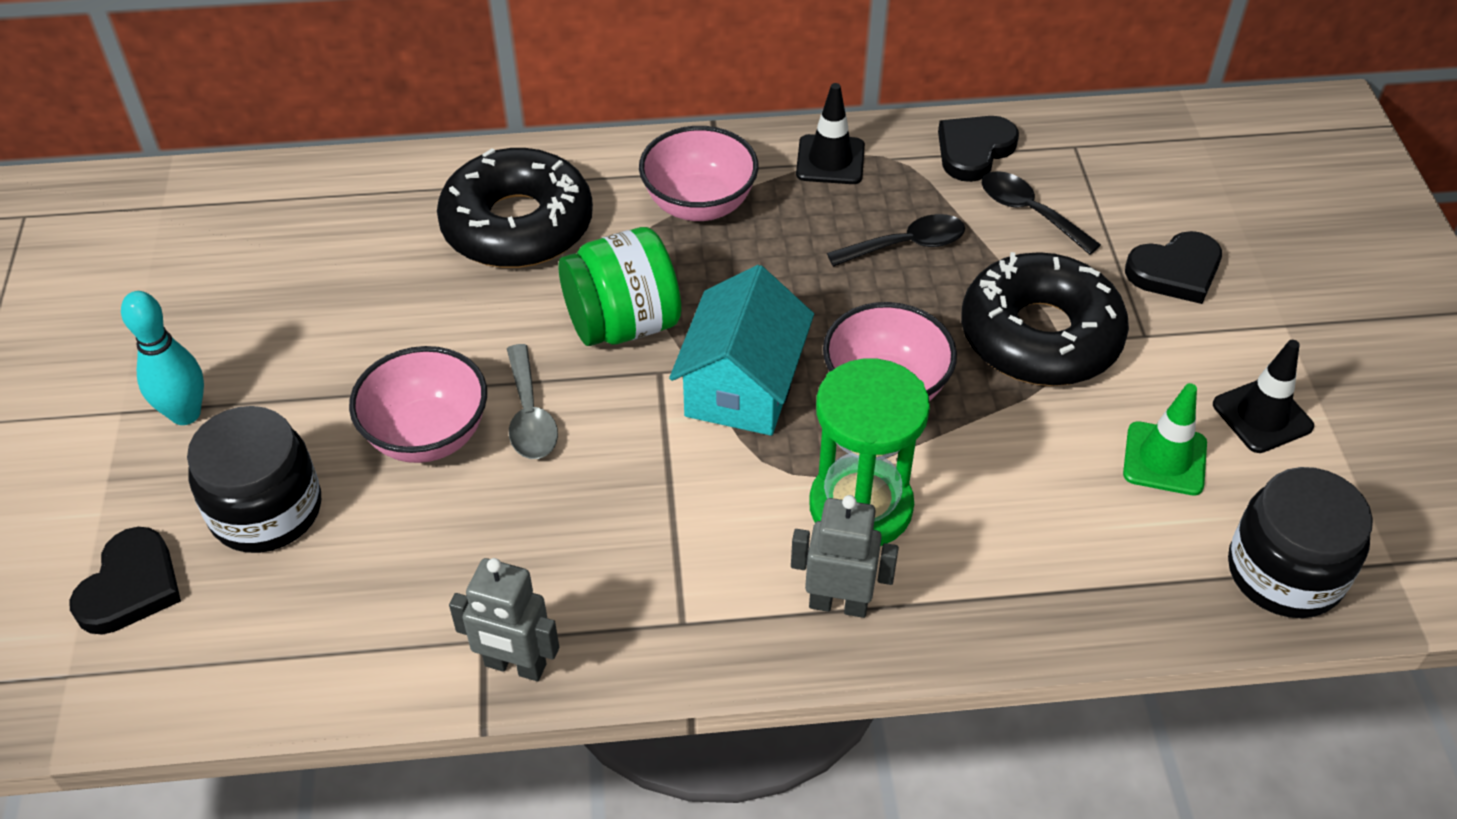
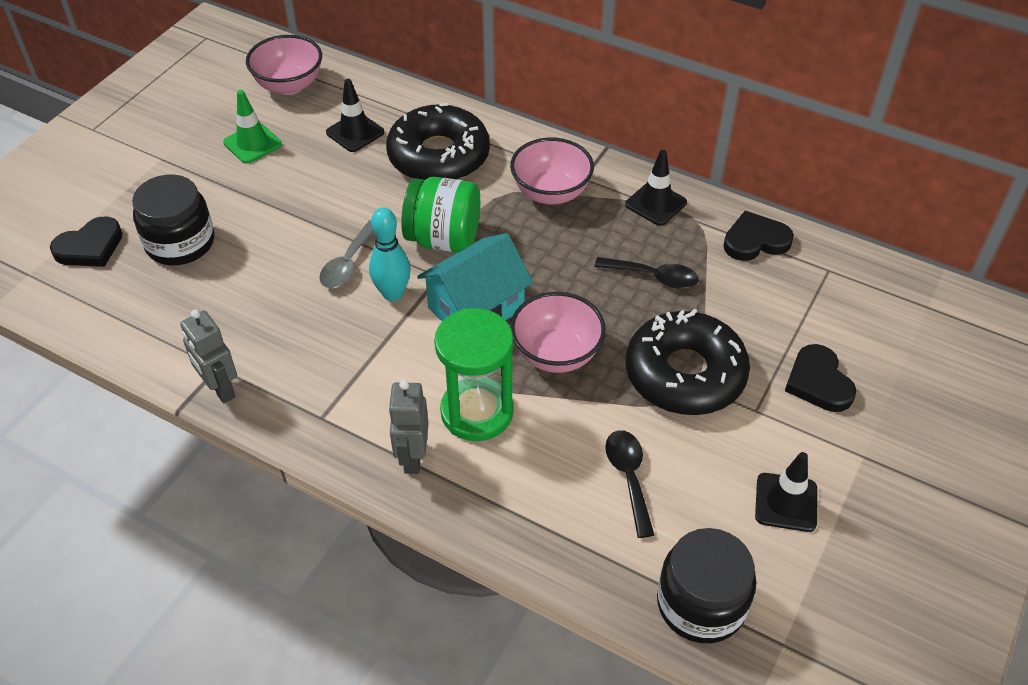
camera: 35 degrees right, 0 degrees up
(185, 414) = (188, 174): turquoise bowling pin -> turquoise bowling pin (393, 294)
(376, 246) = (355, 132): none -> black traffic cone
(427, 435) = (288, 246): pink bowl -> pink bowl (289, 85)
(838, 604) = (412, 457): grey robot -> grey robot turned 135 degrees counterclockwise
(1029, 212) = (754, 296): black spoon -> black spoon (629, 478)
(1164, 459) = (691, 491): green traffic cone -> green traffic cone (252, 143)
(1175, 271) = (818, 382): black heart -> black heart turned 60 degrees clockwise

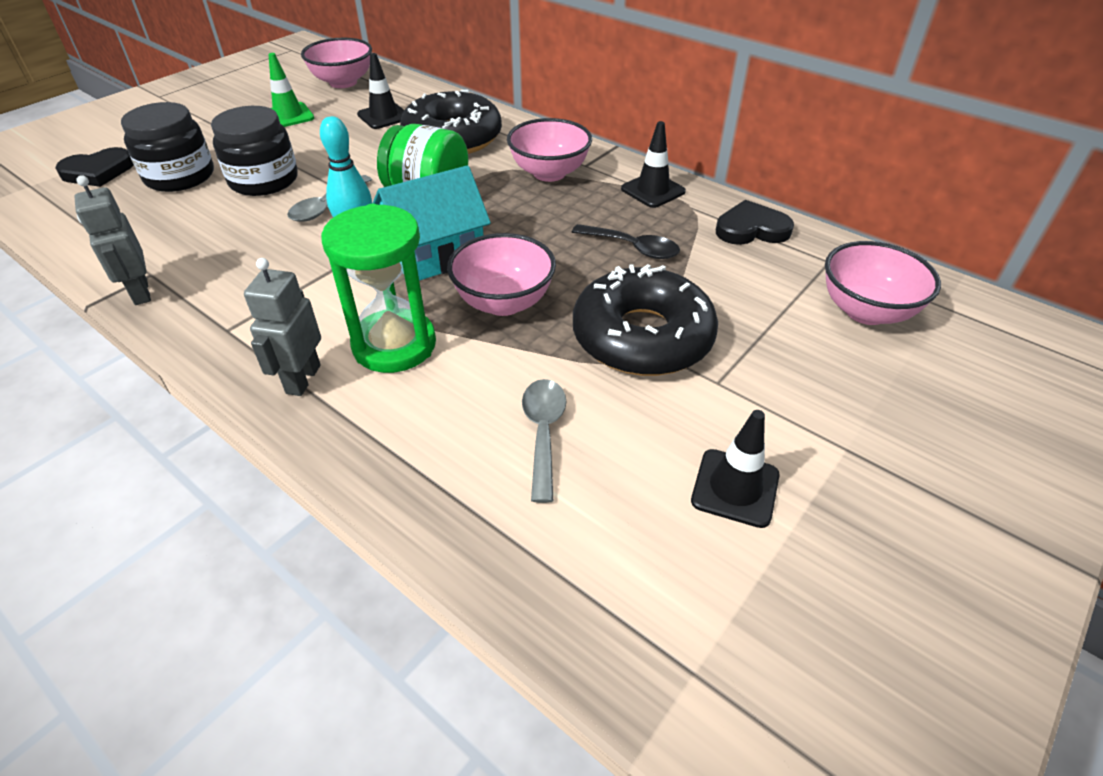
camera: 10 degrees right, 5 degrees down
(629, 478) = (543, 433): black spoon -> grey spoon
(701, 604) = (591, 597): black jar -> black jar (264, 180)
(818, 382) = (800, 363): black heart -> none
(865, 321) = (866, 311): none -> pink bowl

